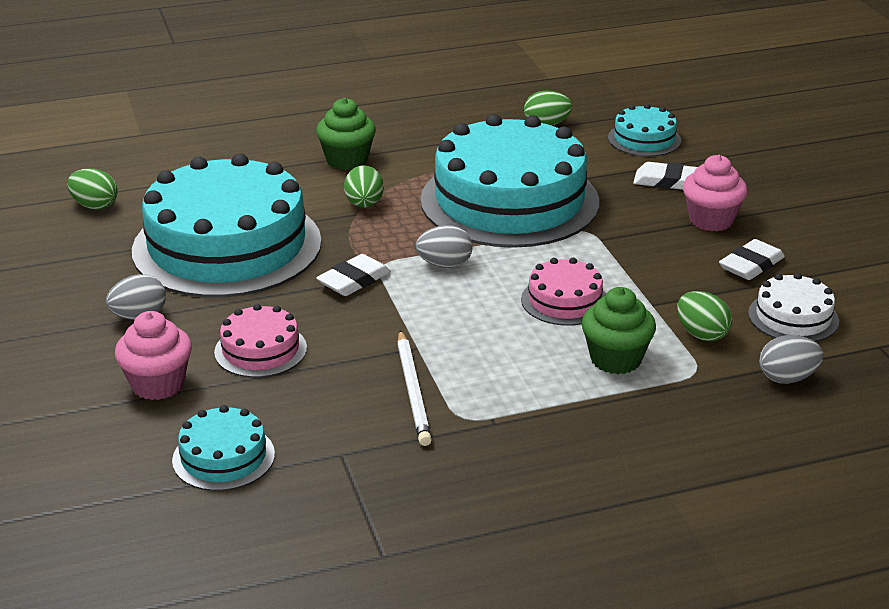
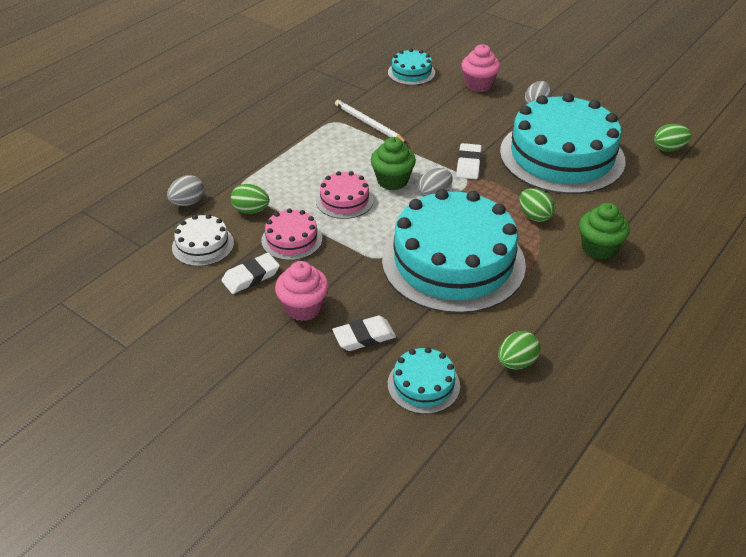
camera: 145 degrees right, 10 degrees up
(260, 350) = (460, 114): pink cake -> pink cake (292, 239)
(615, 359) = (287, 177): green cupcake -> green cupcake (392, 181)
(751, 265) = (251, 277): white eraser -> white eraser turned 45 degrees clockwise

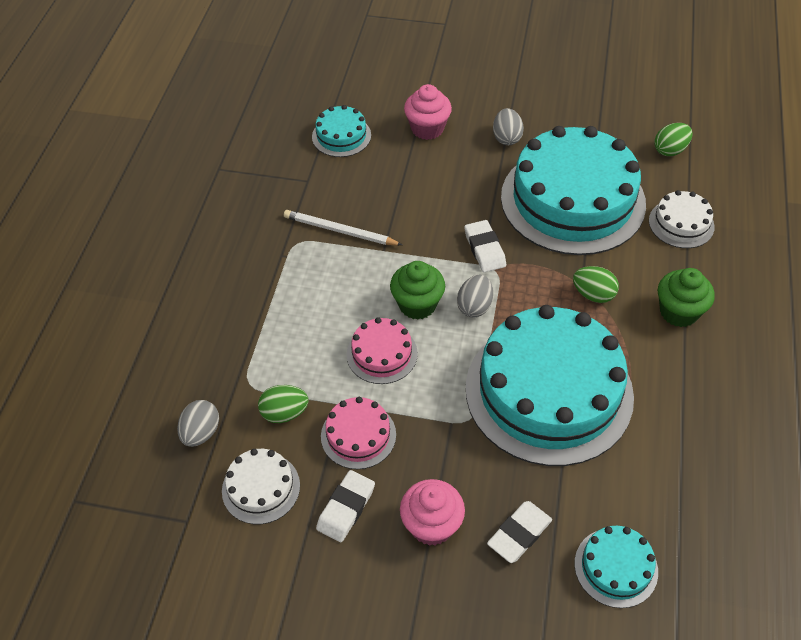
camera: 25 degrees left, 10 degrees up
(516, 362) = (686, 495): green egg -> none
(643, 195) = (681, 223): none -> white cake

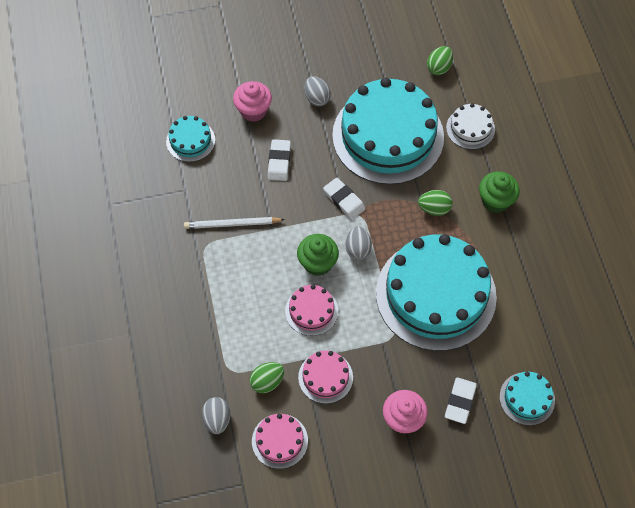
camera: 25 degrees left, 10 degrees up
(261, 488) = (279, 441): white cake -> pink cake
(346, 508) = (343, 431): white eraser -> white eraser (279, 162)

